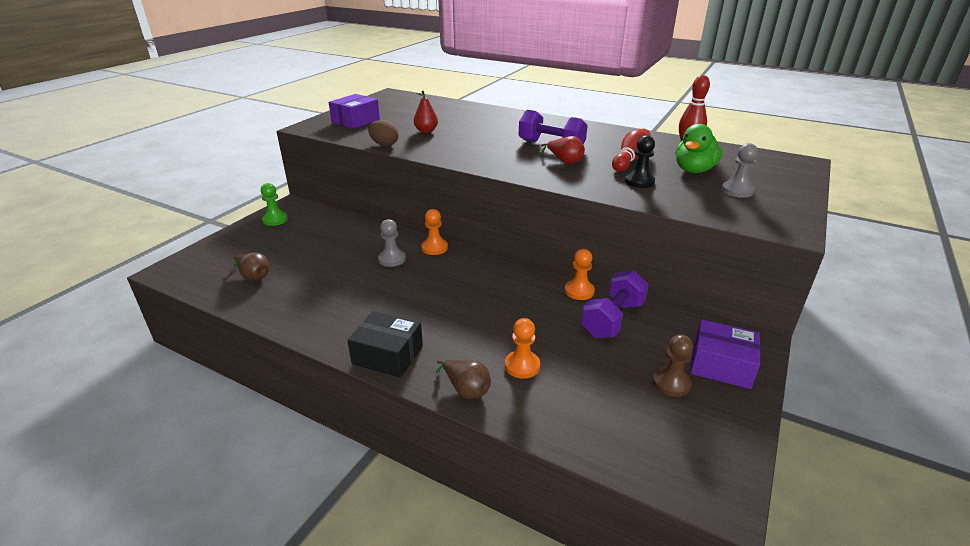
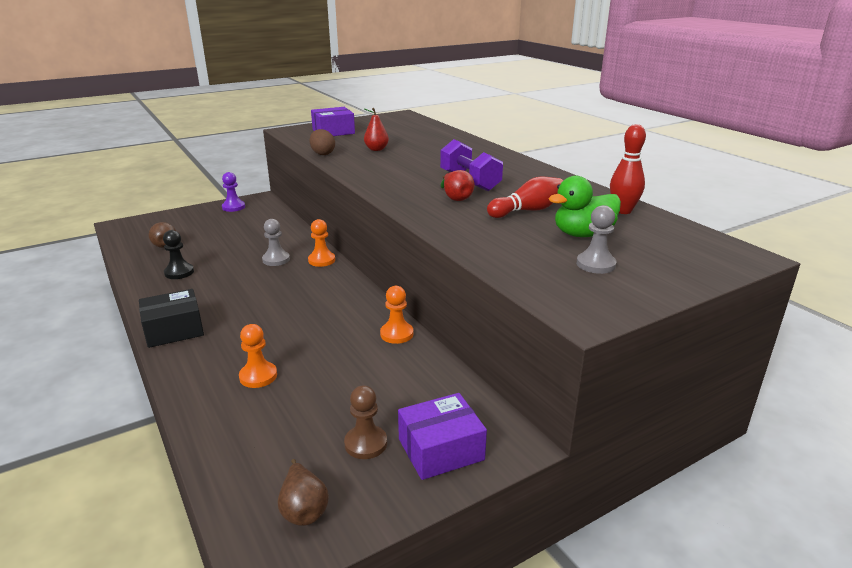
camera: 30 degrees right, 5 degrees down
(275, 220) = (233, 207): green pawn -> purple pawn
(388, 355) = (174, 330): black box -> black box turned 75 degrees counterclockwise
(466, 389) = (191, 376): brown pear -> brown pear (303, 509)
(613, 319) = (393, 368): purple dumbbell -> none
(639, 181) = (499, 231): black pawn -> black pawn (179, 272)
(721, 365) = (441, 449): purple box -> purple box turned 75 degrees counterclockwise

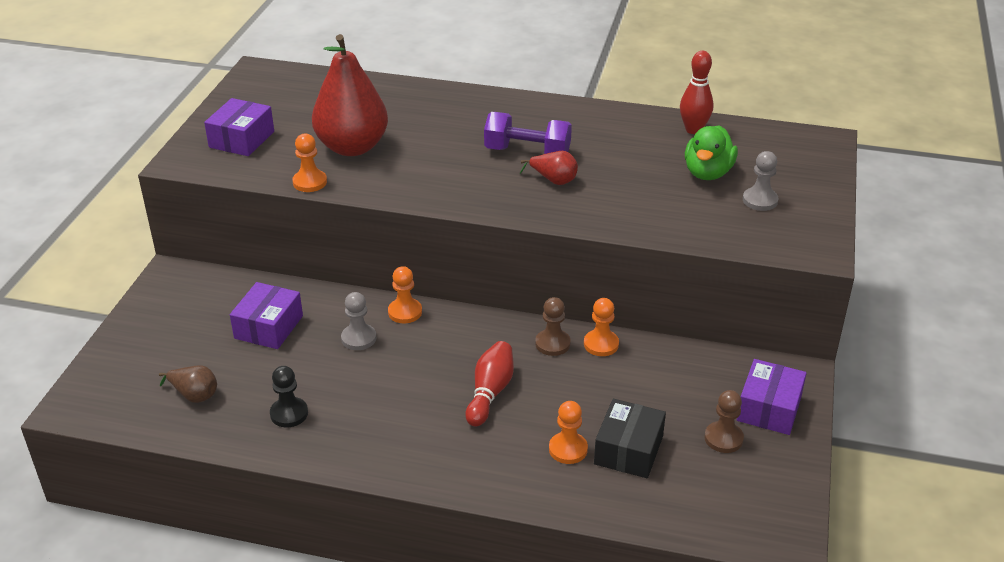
camera: 45 degrees left, 10 degrees up
(174, 330) = (417, 465): black box -> black box (628, 450)
(233, 207) = (164, 302): purple pawn -> none
(250, 235) = (269, 327): none -> purple box
(303, 509) = (759, 502): brown pear -> none
(322, 154) = (310, 182): brown egg -> orange pawn
(367, 317) = (552, 344): none -> brown pawn
(376, 149) = (352, 147): red pear -> red pear, size x2.26
(527, 210) = (631, 166): red bowling pin -> red bowling pin (490, 392)

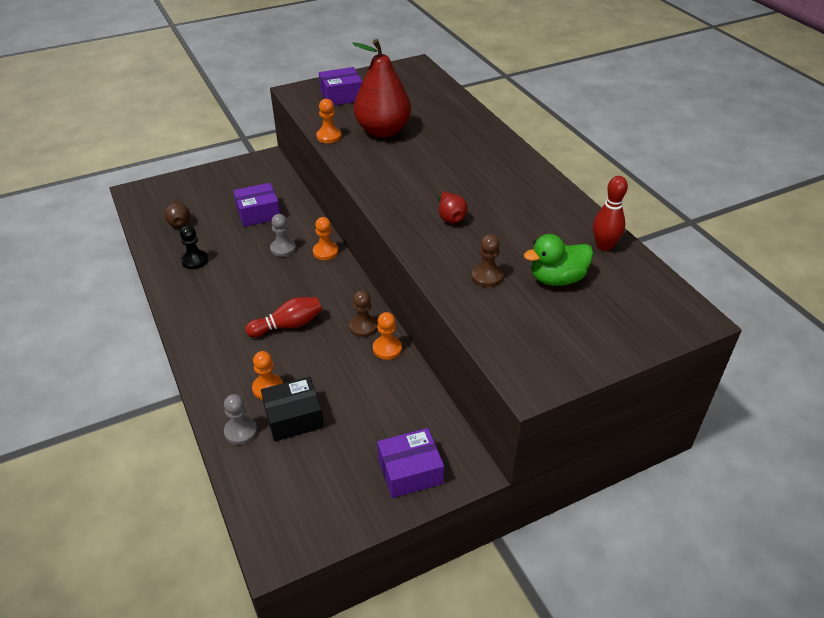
camera: 50 degrees right, 5 degrees up
(527, 152) = (467, 192): purple dumbbell -> none
(723, 438) = (352, 461): brown pawn -> brown pawn (487, 276)
(760, 200) = (557, 321): grey pawn -> grey pawn (240, 431)

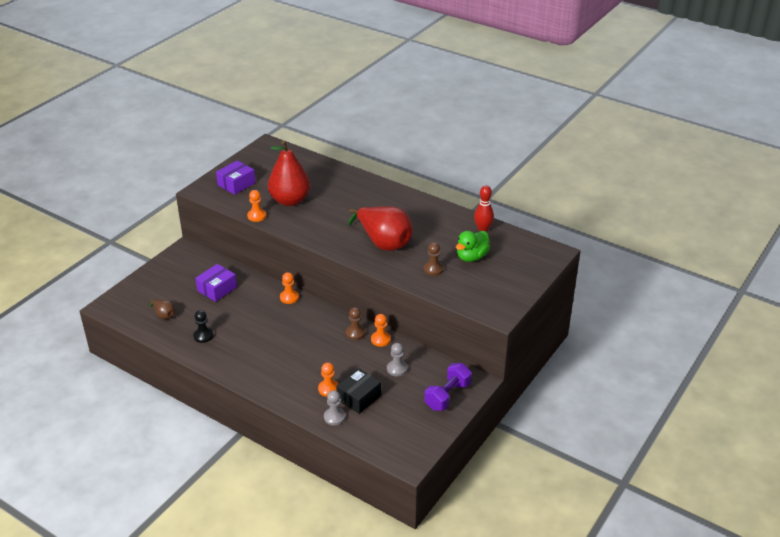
camera: 30 degrees left, 5 degrees down
(283, 248) = (258, 306): grey pawn -> grey pawn (397, 369)
(288, 325) = (307, 350): red bowling pin -> none
(410, 471) = (447, 396): purple box -> purple dumbbell
(450, 217) = (383, 242): red pear -> red pear, size x2.26

